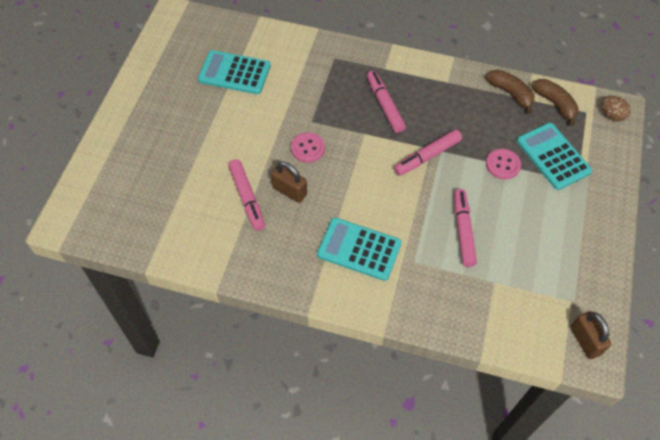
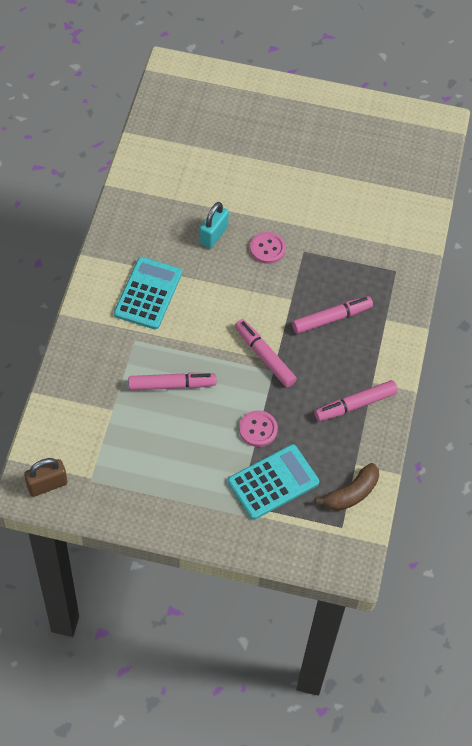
camera: 85 degrees right, 0 degrees up
(234, 73) = (362, 181): turquoise calculator -> none
(247, 198) = (203, 201): pink marker -> pink marker (355, 405)
(289, 191) = (213, 235): brown padlock -> turquoise padlock
(510, 93) = (362, 446): brown banana -> none
(611, 115) = (340, 555): brown egg -> none

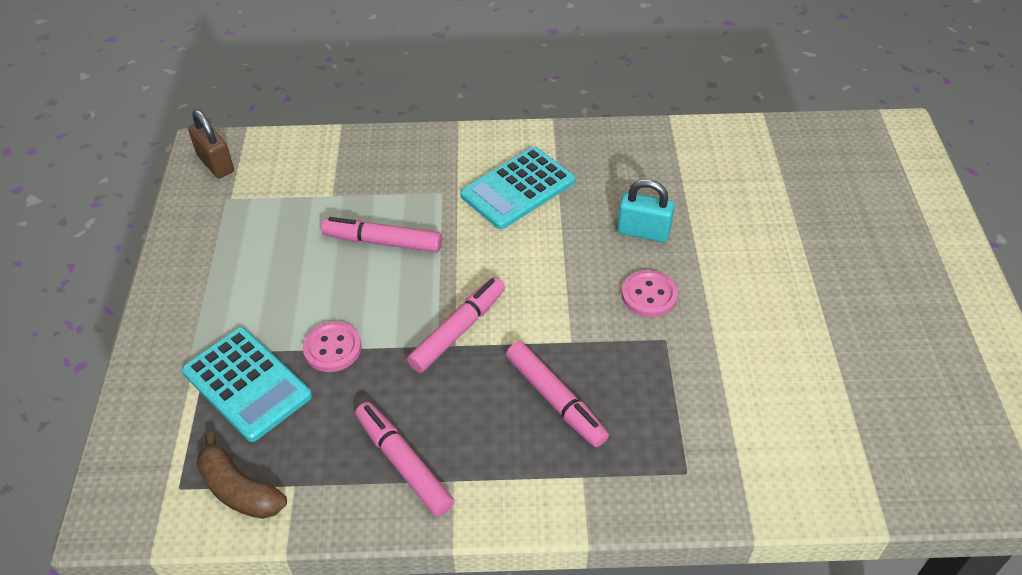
camera: 80 degrees right, 10 degrees down
(148, 293) = (518, 189): turquoise calculator -> turquoise calculator turned 135 degrees clockwise
(172, 385) = (383, 242): pink marker -> pink marker turned 120 degrees clockwise

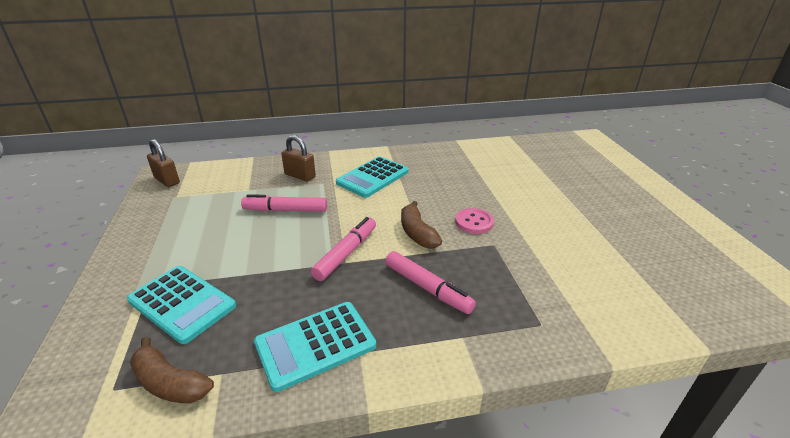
camera: 10 degrees left, 15 degrees down
(332, 348) = (252, 273): pink button -> none
(403, 463) = (315, 345): pink marker -> turquoise calculator
(409, 174) = (300, 176): none -> brown padlock
(562, 306) = (417, 233): none -> brown banana
(643, 232) = (459, 191): turquoise padlock -> none

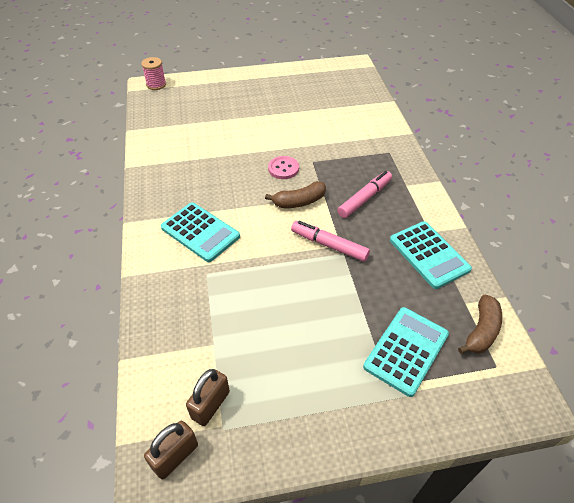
camera: 90 degrees left, 15 degrees up
(285, 210) = (260, 299): pink marker -> none
(300, 176) = (186, 297): brown padlock -> brown padlock (210, 405)
(593, 141) = (156, 85): none -> pink spool

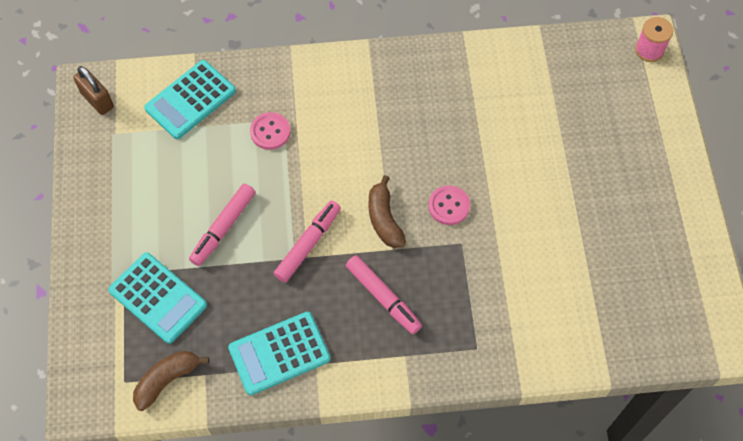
camera: 95 degrees right, 15 degrees up
(200, 232) = (344, 112): turquoise calculator -> turquoise calculator (190, 100)
(210, 405) = (136, 124): brown padlock -> none
(220, 282) = (270, 132): none -> pink button
(324, 306) = (223, 228): none -> pink marker
(481, 331) = (167, 380): brown banana -> brown banana turned 105 degrees clockwise

